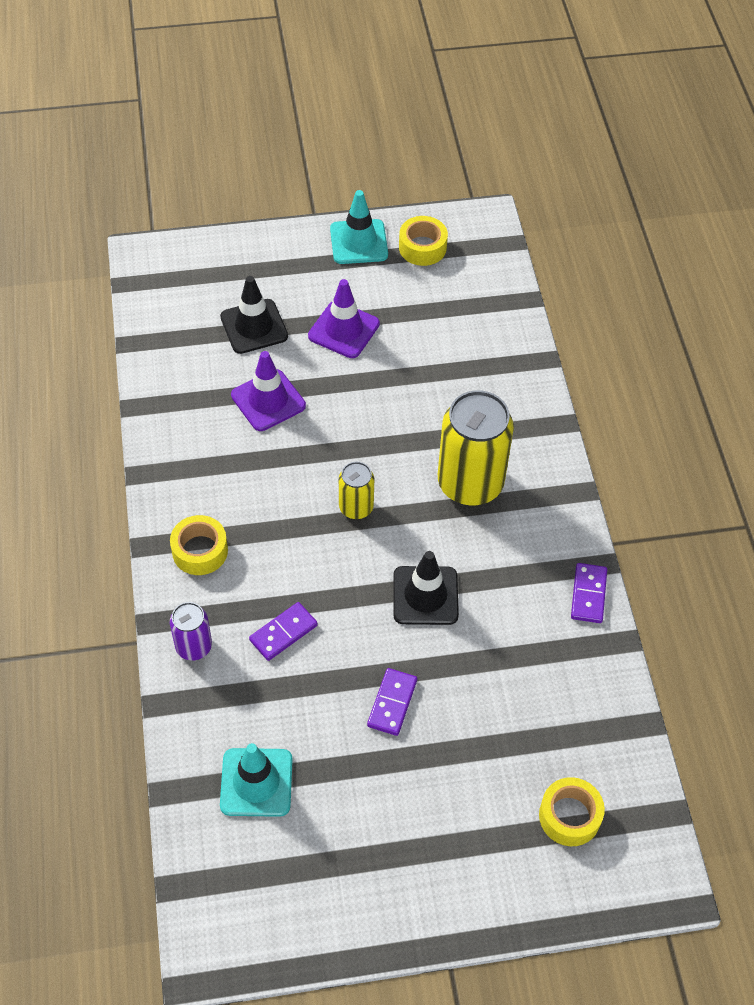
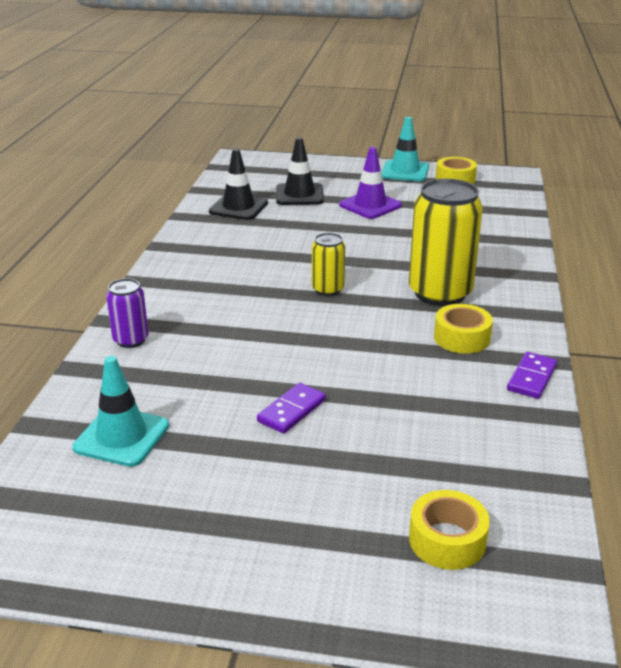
camera: 20 degrees right, 25 degrees down
(200, 551) = (177, 290): yellow tape -> yellow tape (461, 338)
(268, 400) = (288, 227): purple traffic cone -> none
(283, 633) = (216, 347): purple domino -> none
(425, 596) = (363, 349): black traffic cone -> black traffic cone (238, 207)

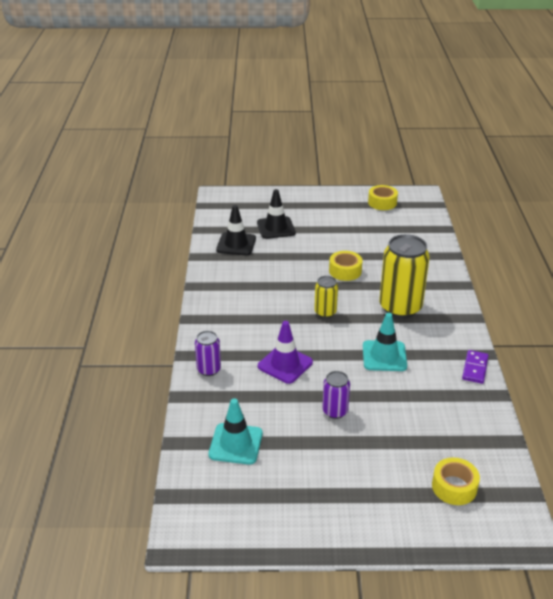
camera: 10 degrees left, 5 degrees up
(291, 411) = (335, 411): purple domino -> purple can
(370, 205) = (329, 233): purple traffic cone -> purple traffic cone (285, 364)
(405, 171) = (344, 198): turquoise traffic cone -> turquoise traffic cone (384, 356)
(461, 338) = (424, 342): yellow tape -> yellow tape (345, 271)

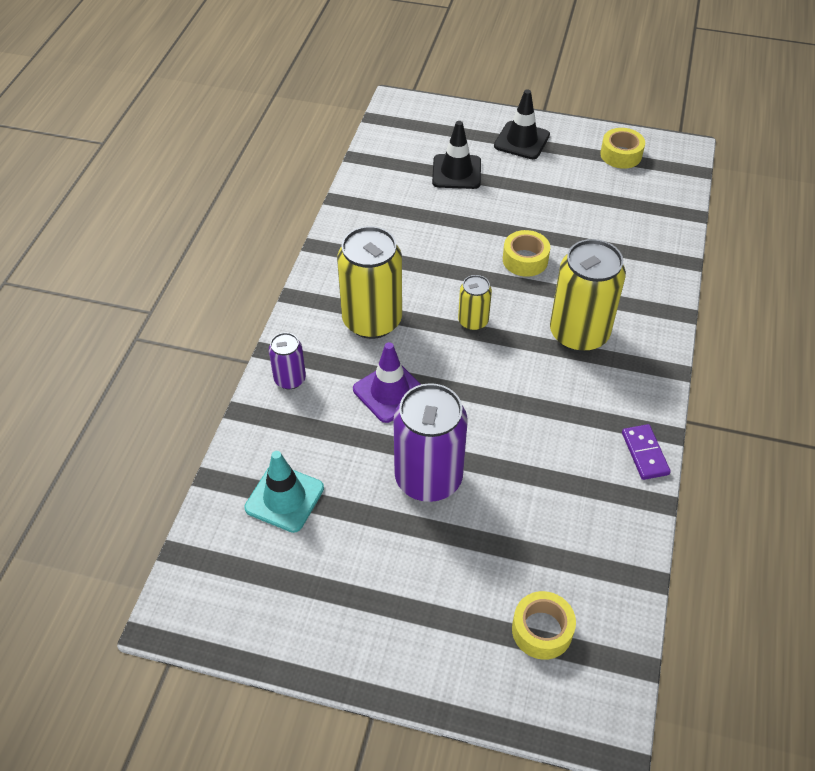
camera: 15 degrees right, 15 degrees up
(236, 244) = (394, 189): black traffic cone -> black traffic cone (521, 141)
(254, 324) = (372, 321): none -> yellow can
(335, 411) = (428, 478): purple can -> purple can, size x1.95
(384, 356) = (526, 407): turquoise traffic cone -> none
(475, 368) = (645, 453): purple domino -> purple domino turned 45 degrees counterclockwise

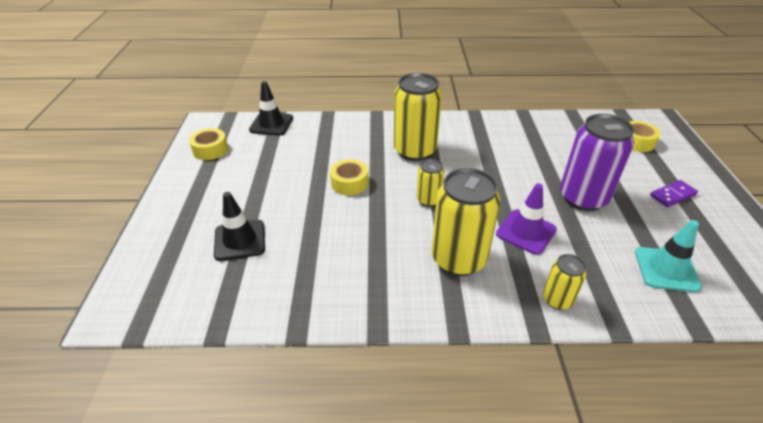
camera: 105 degrees left, 10 degrees down
(290, 379) = (557, 300): purple can -> yellow can
(521, 141) = (189, 204): black traffic cone -> black traffic cone (271, 124)
(645, 453) = (495, 120): purple domino -> purple domino (672, 195)

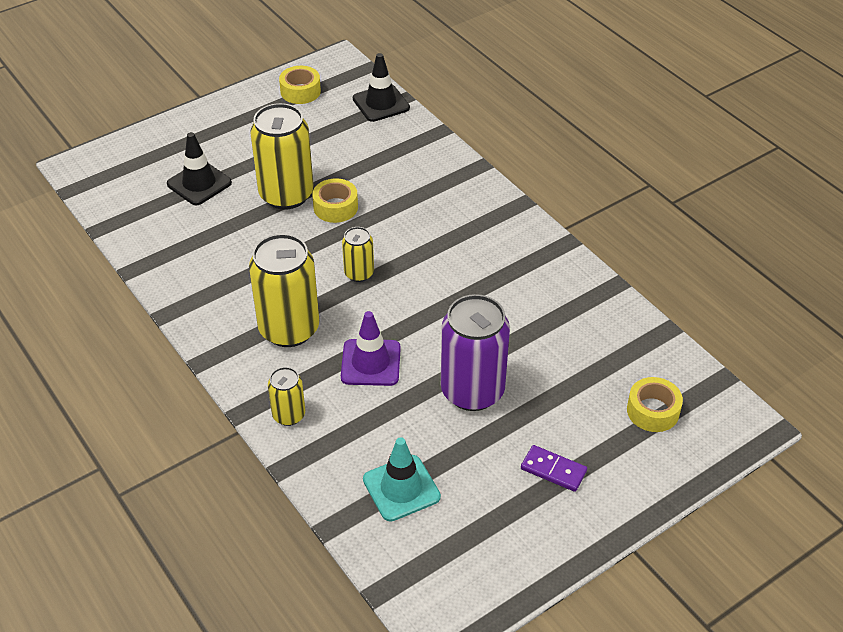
camera: 55 degrees right, 5 degrees up
(415, 151) = (436, 227): yellow can -> yellow can (286, 195)

